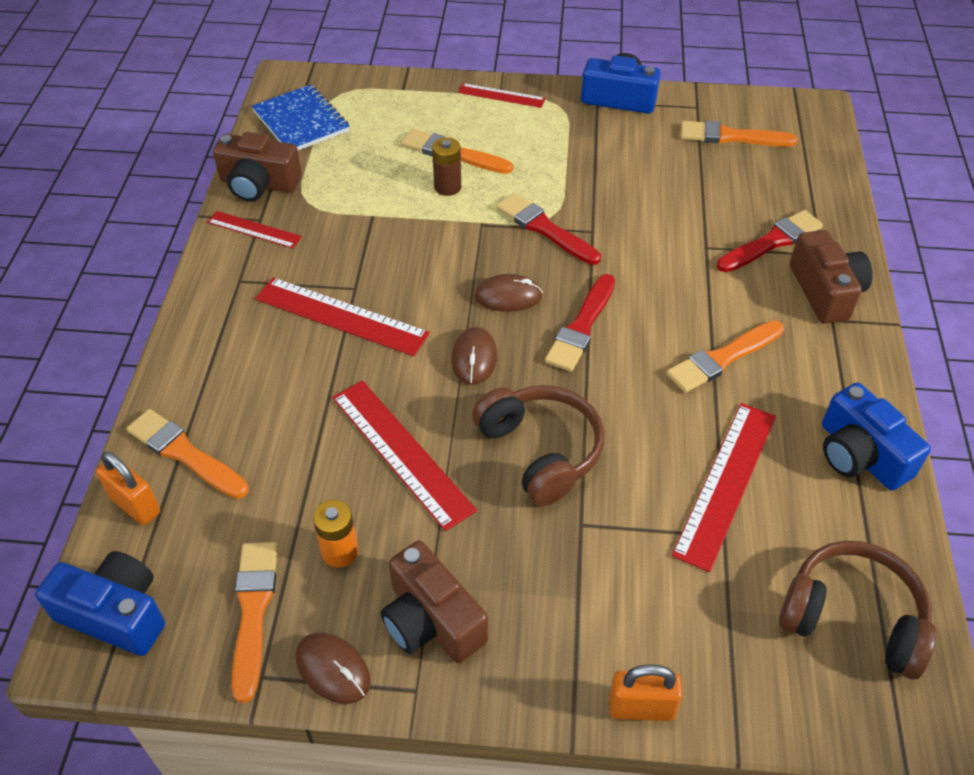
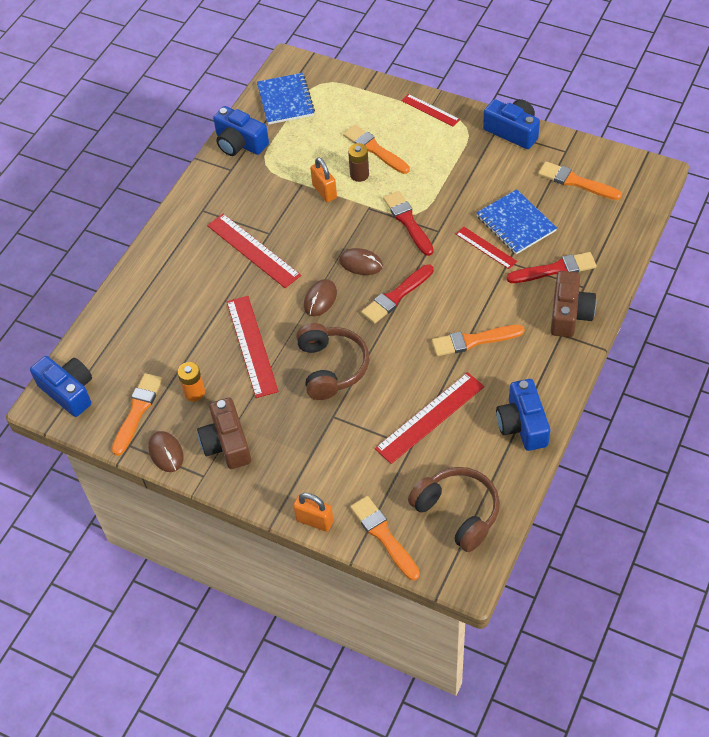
camera: 25 degrees right, 5 degrees up
(135, 505) = (97, 335): orange padlock -> orange padlock (324, 191)
(185, 453) = (133, 313): orange brush -> orange brush (383, 536)
(254, 230) = (224, 176): red ruler -> red ruler (485, 247)
(259, 184) = (240, 143): brown camera -> blue camera
(687, 200) = (515, 223): none -> blue notebook

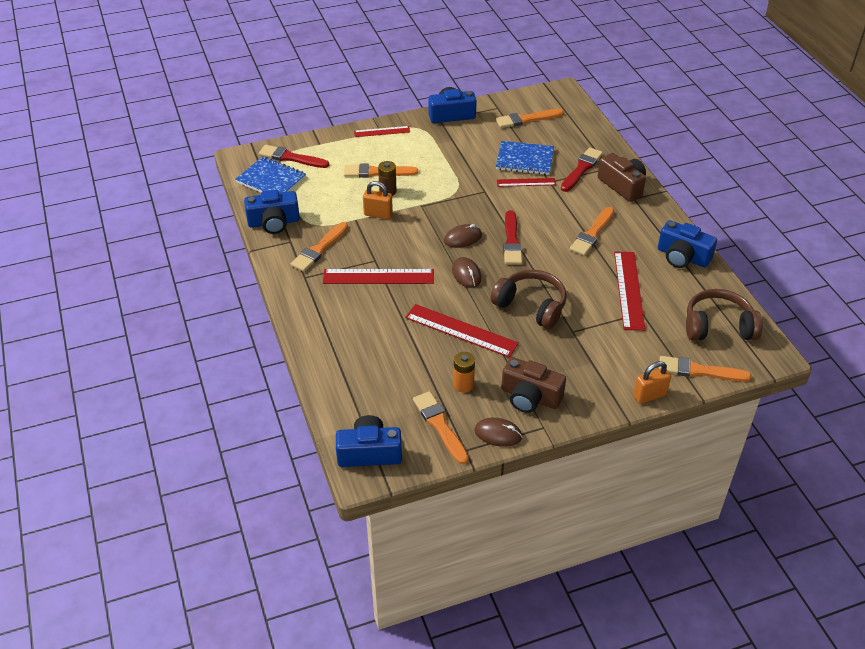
camera: 50 degrees left, 10 degrees down
(242, 192) = (319, 249): none -> orange brush
(408, 221) = (458, 198): red brush -> red brush (291, 158)

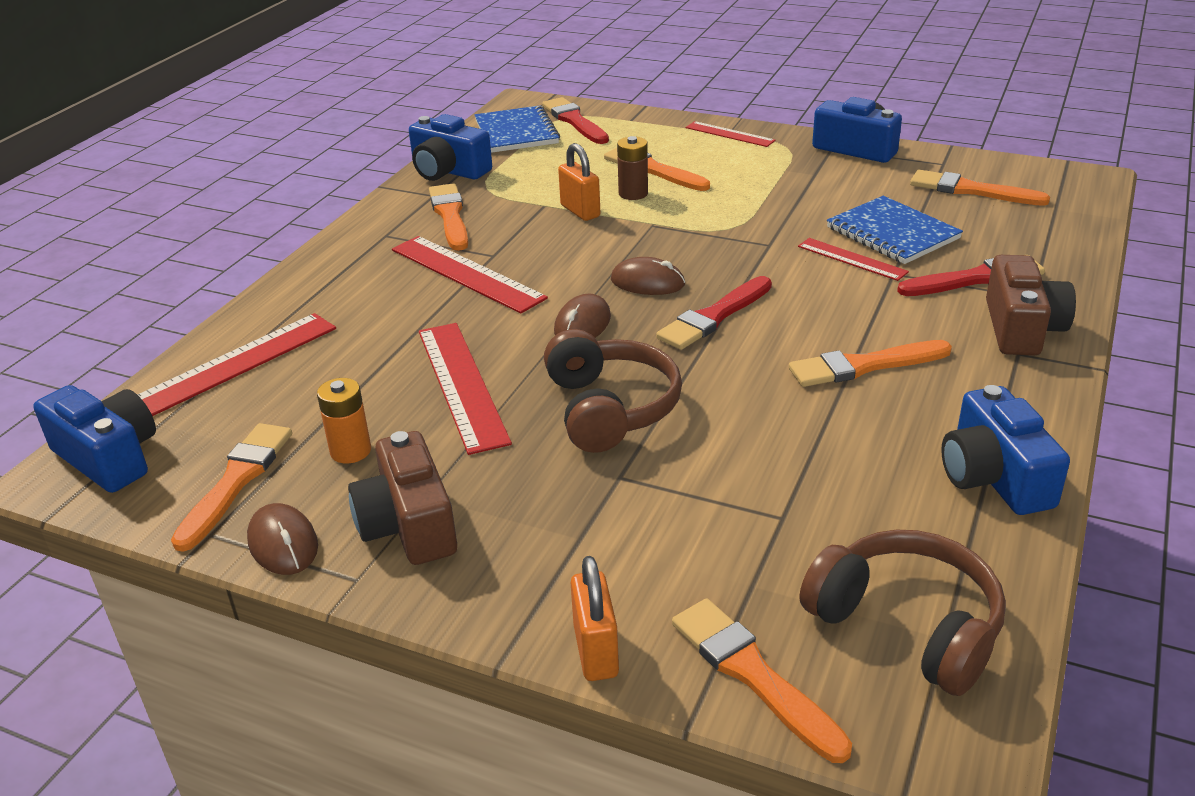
camera: 45 degrees right, 10 degrees down
(319, 249) = (450, 216): orange brush -> orange brush turned 90 degrees clockwise
(629, 290) = (809, 472): red ruler -> red ruler (234, 364)
(649, 395) = (596, 651): orange padlock -> orange padlock turned 60 degrees clockwise

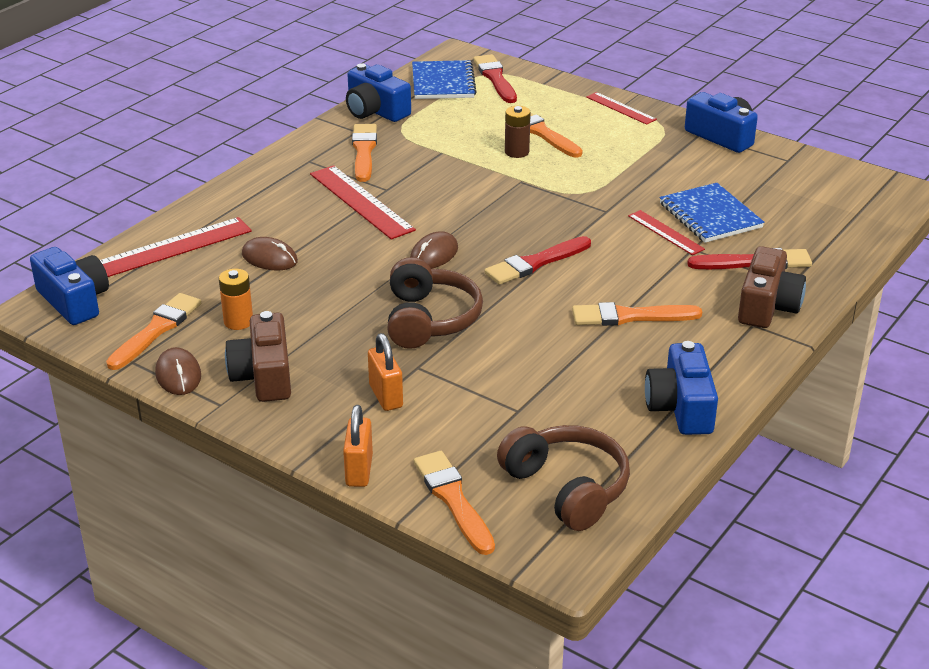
camera: 10 degrees right, 0 degrees up
(461, 385) = (329, 287): red ruler -> none
(580, 211) = (468, 161): orange padlock -> orange padlock (386, 396)
(647, 282) = (496, 228): brown mouse -> brown mouse (269, 258)
(971, 190) = (797, 187): orange brush -> none

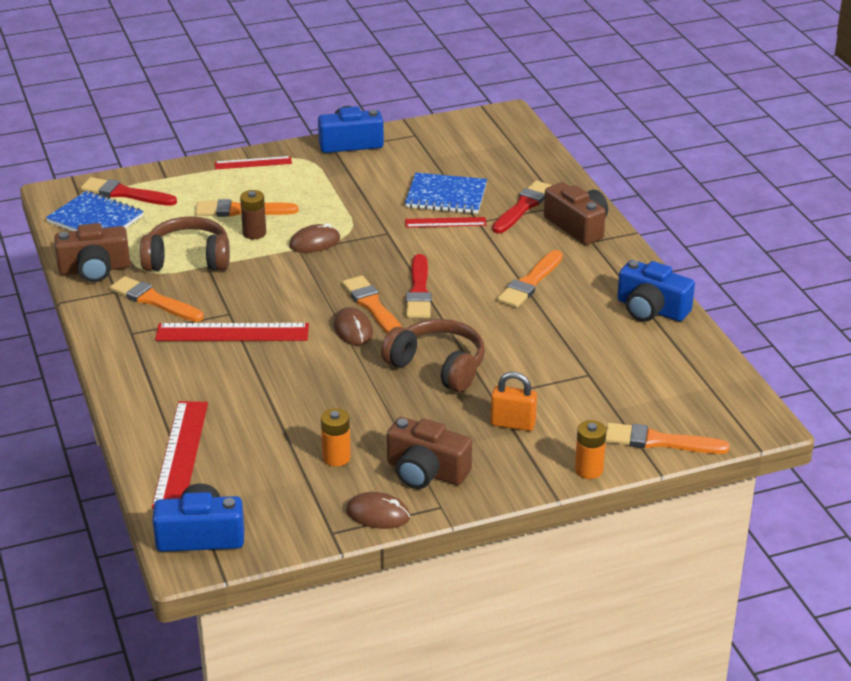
camera: 55 degrees left, 0 degrees up
(156, 330) = (299, 504): orange brush -> orange brush (373, 306)
(269, 258) = (261, 409): brown mouse -> brown mouse (314, 242)
(359, 470) = (589, 470): orange padlock -> orange battery
(375, 111) = (94, 269): blue camera -> brown camera
(567, 488) = (691, 390): brown headphones -> brown headphones (188, 259)

